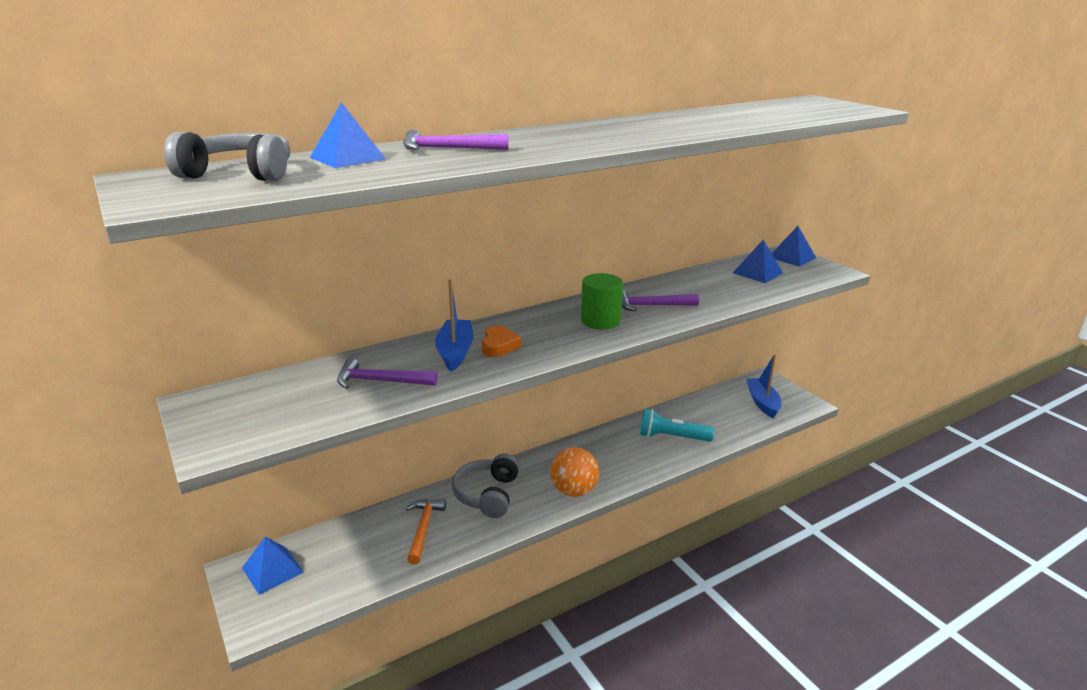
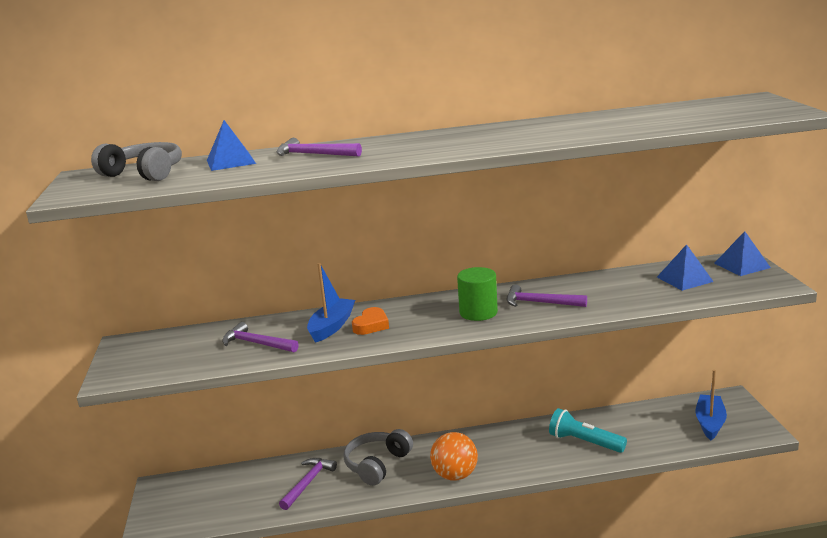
camera: 25 degrees right, 5 degrees down
(272, 570) = (180, 491): blue pyramid -> none
(423, 528) = (308, 483): orange hammer -> purple hammer

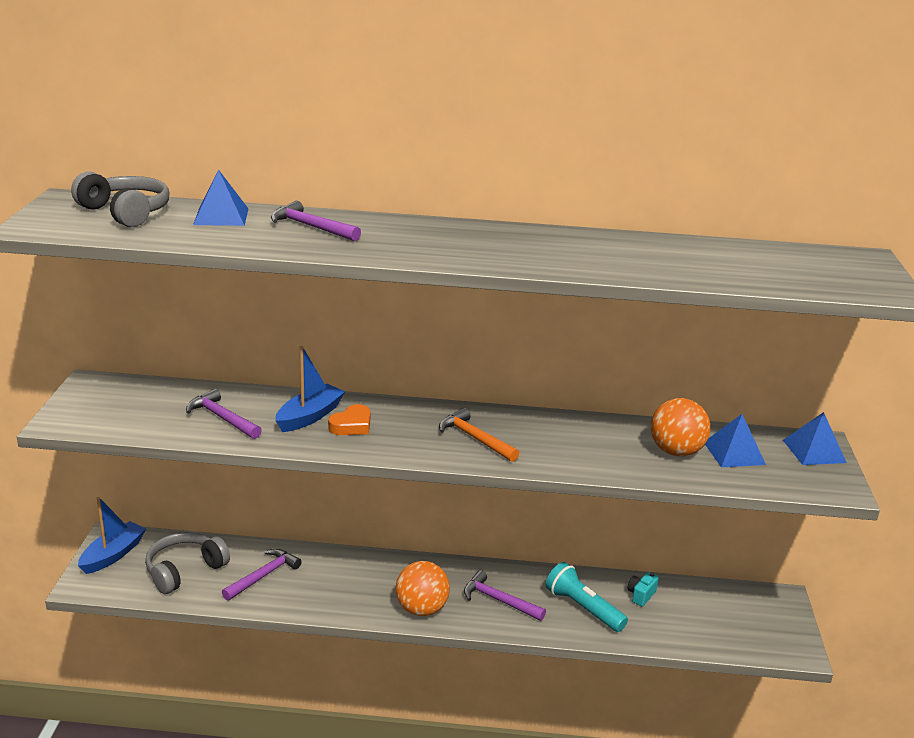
camera: 10 degrees right, 5 degrees up
(377, 464) = (345, 574): grey headphones -> grey headphones (184, 570)
(478, 312) = (475, 438): green cylinder -> orange hammer
(540, 303) = (550, 443): purple hammer -> purple hammer (498, 600)
(624, 422) = (641, 595): none -> turquoise camera
(641, 287) = (676, 451): none -> orange ball
(710, 423) = (740, 623): blue boat -> blue boat (113, 555)

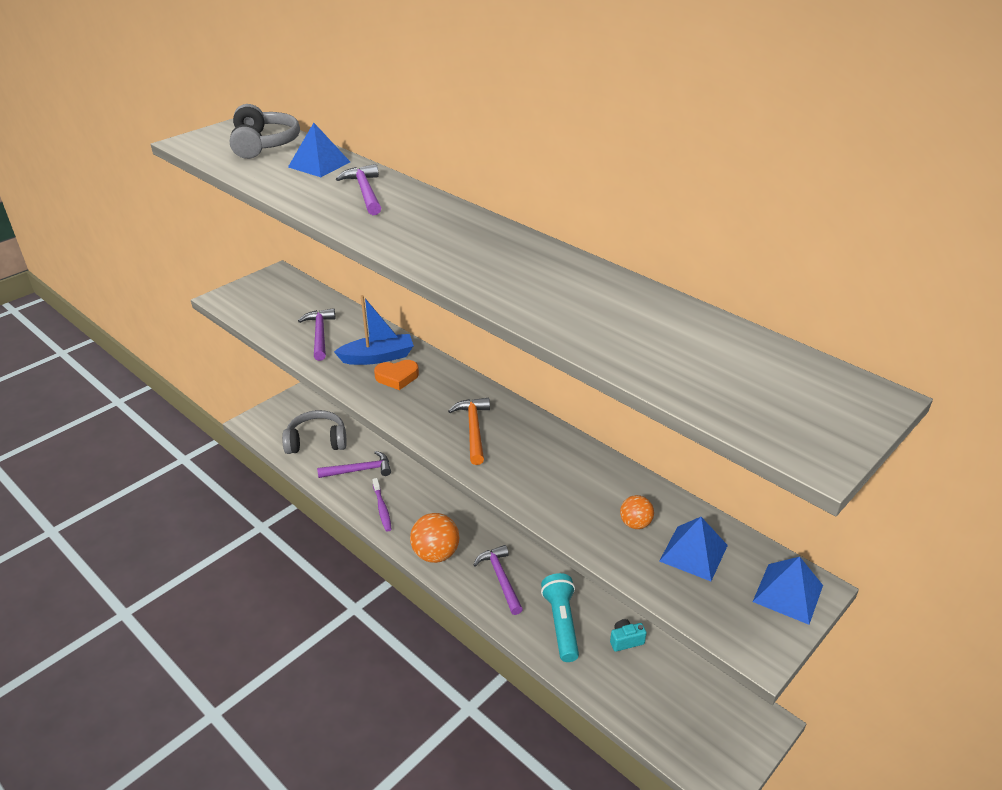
camera: 40 degrees right, 10 degrees up
(113, 555) = (288, 409): blue boat -> none
(326, 597) = (382, 508): none -> purple toothbrush
(676, 451) = (635, 524): orange ball -> orange ball, size x0.53

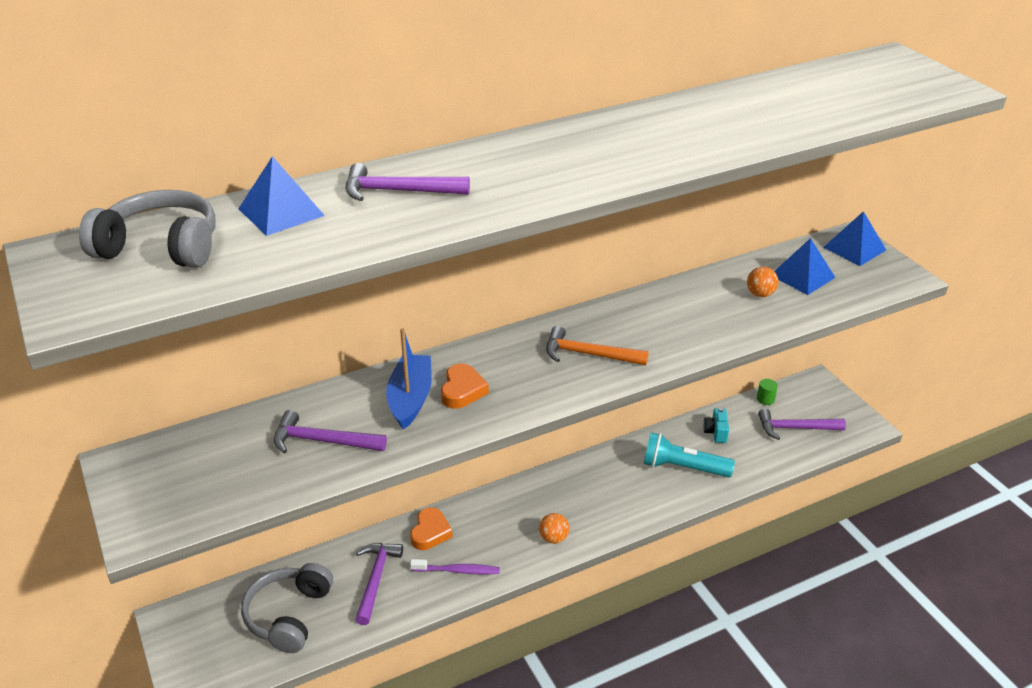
camera: 70 degrees left, 0 degrees up
(414, 483) = (430, 532): none -> orange heart
(435, 554) = (553, 538): orange ball -> orange ball, size x0.53
(500, 578) = (610, 495): purple hammer -> purple hammer (795, 428)
(704, 675) = (765, 399): none -> green cylinder

